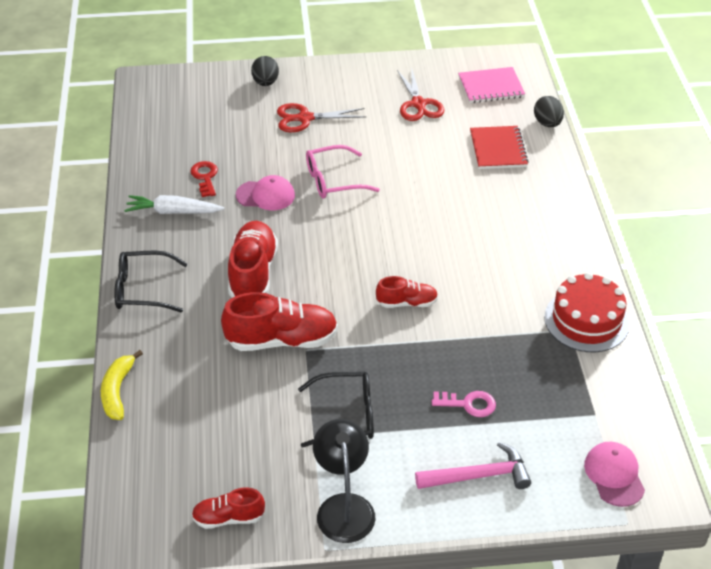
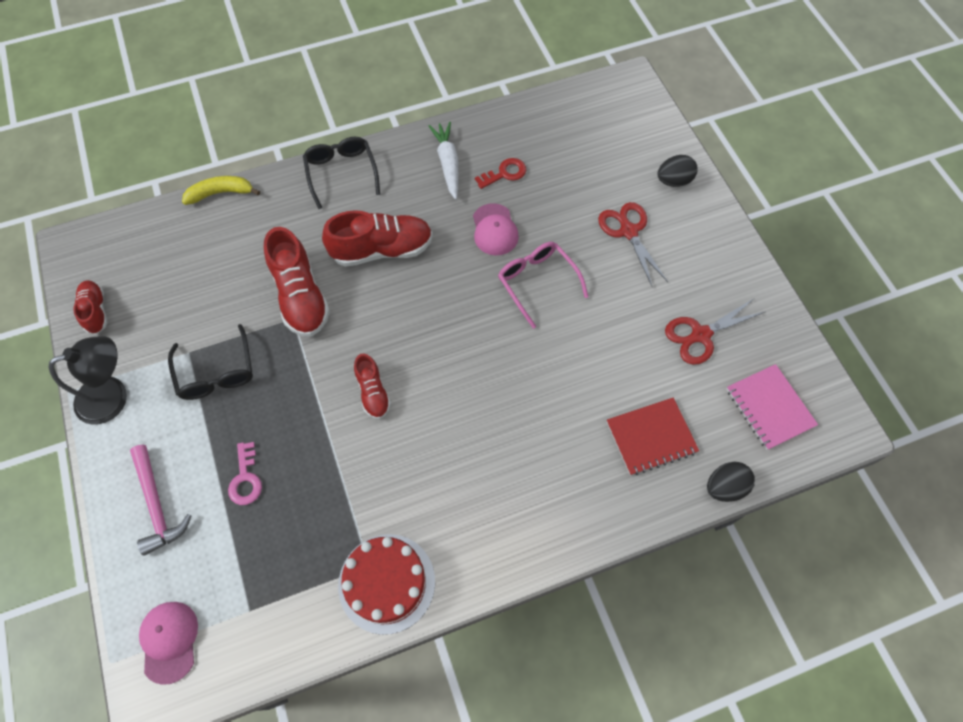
camera: 75 degrees right, 20 degrees up
(614, 475) = (169, 641): pink cap -> pink cap turned 75 degrees counterclockwise

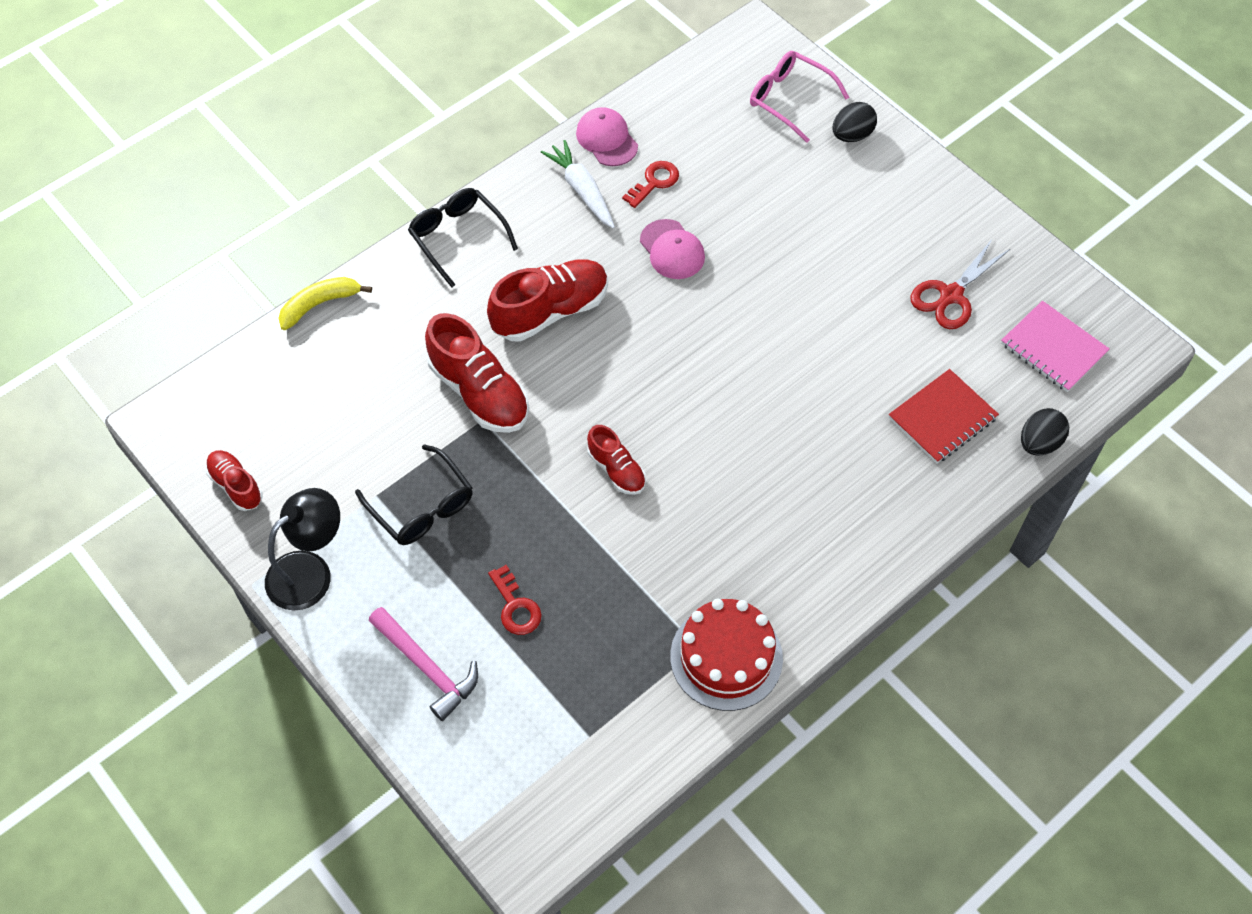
camera: 20 degrees left, 5 degrees down
(169, 641) = (515, 796): pink cap -> pink cap (606, 139)
(246, 479) = (516, 606): pink key -> red key
(537, 282) = (747, 294): pink glasses -> pink glasses (789, 99)
(628, 231) = (825, 207): red scissors -> none

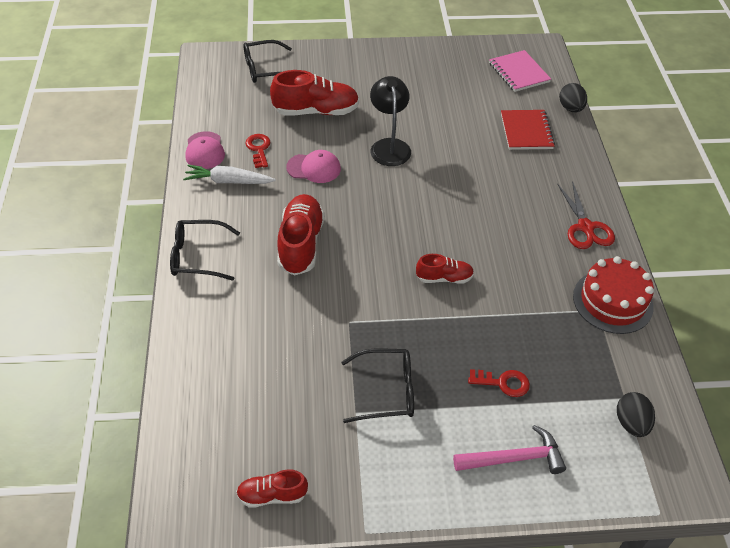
camera: 55 degrees left, 10 degrees down
(310, 571) = (384, 487): black lamp -> black lamp (389, 146)
(319, 304) = (170, 358): yellow banana -> none
(479, 392) = (327, 312): red shoe -> red shoe (316, 111)
(606, 139) = (204, 151): pink cap -> pink cap turned 105 degrees counterclockwise
(789, 99) = (265, 69): pink glasses -> black glasses
(852, 135) = (315, 62): black egg -> black egg (631, 423)
(951, 295) = (453, 86): red scissors -> red scissors (585, 227)
(1053, 348) = (519, 72): pink notebook -> pink notebook turned 75 degrees clockwise

